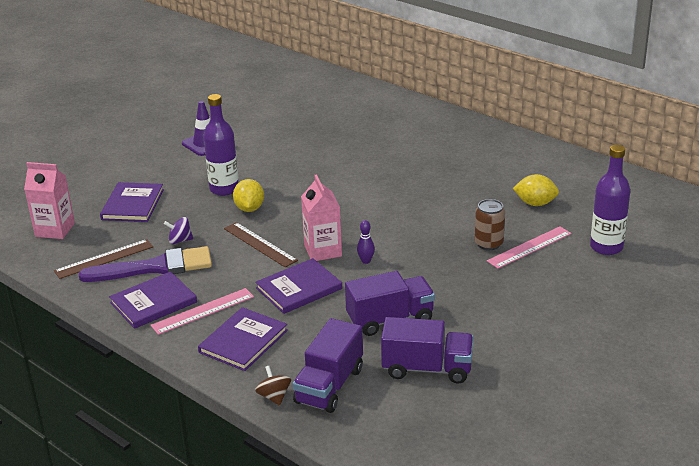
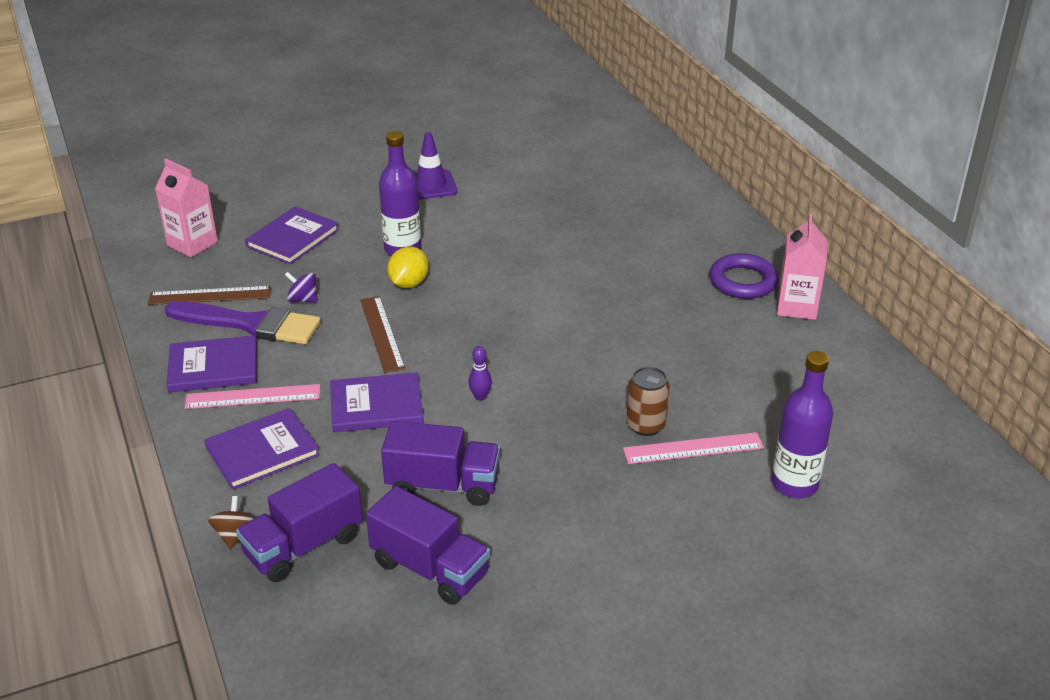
camera: 25 degrees right, 5 degrees up
(323, 251) = (443, 366): pink carton -> pink carton (796, 306)
(474, 145) = (743, 281): none -> purple ring
(535, 203) = (752, 389): yellow lemon -> none

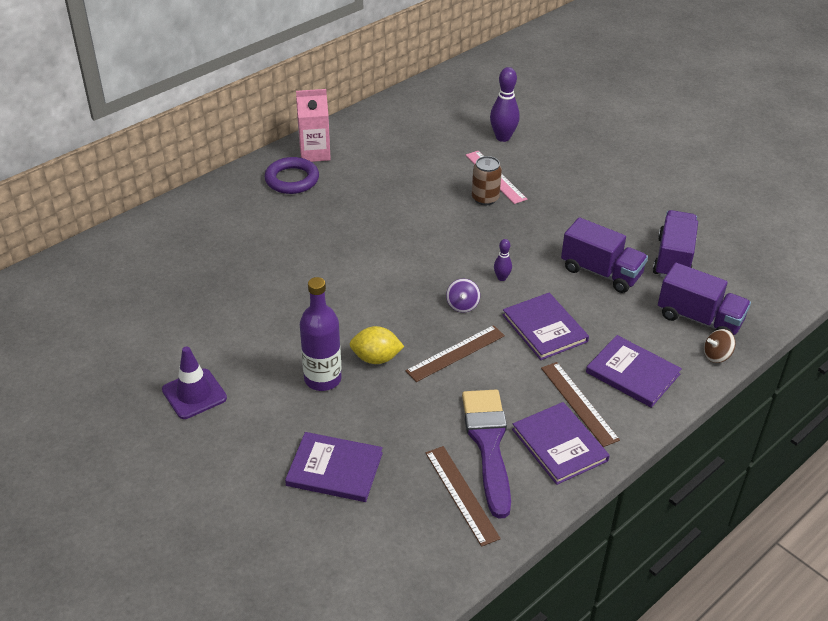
camera: 110 degrees left, 5 degrees up
(192, 244) = (379, 553): pink carton -> none
(253, 397) = (579, 403): pink ruler -> brown ruler
(303, 299) = (433, 421): purple spinning top -> purple spinning top (462, 305)
(443, 485) = (601, 272): purple truck -> purple truck turned 135 degrees clockwise
(794, 484) = (503, 137): purple bottle -> purple bowling pin

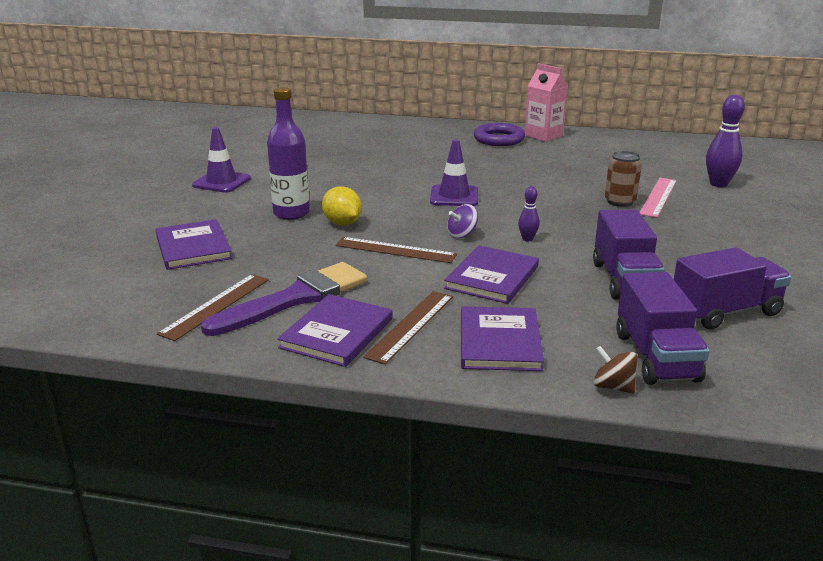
camera: 55 degrees right, 15 degrees down
(387, 271) = (454, 196): none -> purple traffic cone

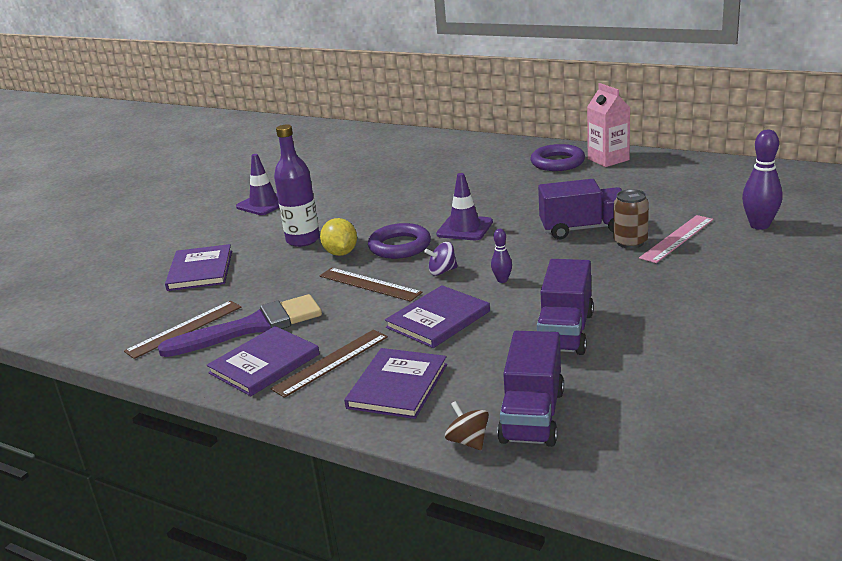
camera: 20 degrees right, 0 degrees up
(400, 214) = (400, 246): none -> purple ring
(725, 312) = (641, 375): purple truck -> purple truck (583, 229)

